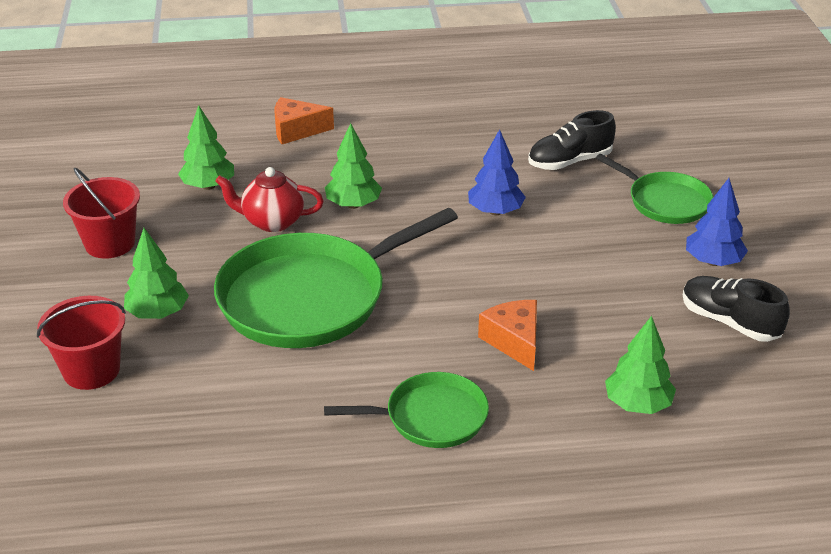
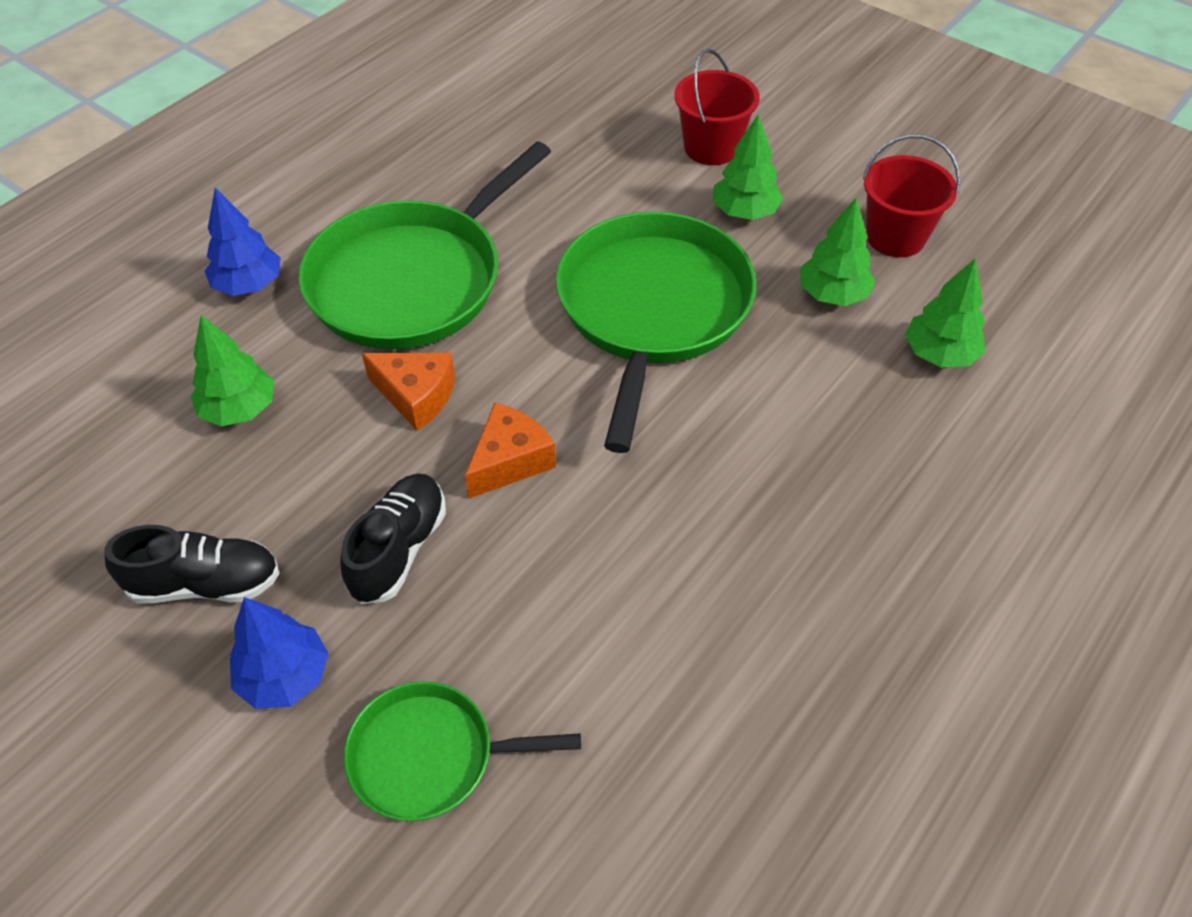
camera: 135 degrees right, 15 degrees up
(272, 222) = (812, 360): red teapot -> none
(296, 130) = (1006, 506): orange cheese -> orange cheese (510, 461)
(353, 204) = (774, 443): green tree -> green tree (832, 295)
(430, 417) = (413, 279): green pan -> green pan, size x1.85
(495, 211) = (619, 556): blue tree -> blue tree (248, 285)
(569, 162) = (632, 738): black shoe -> black shoe (399, 549)

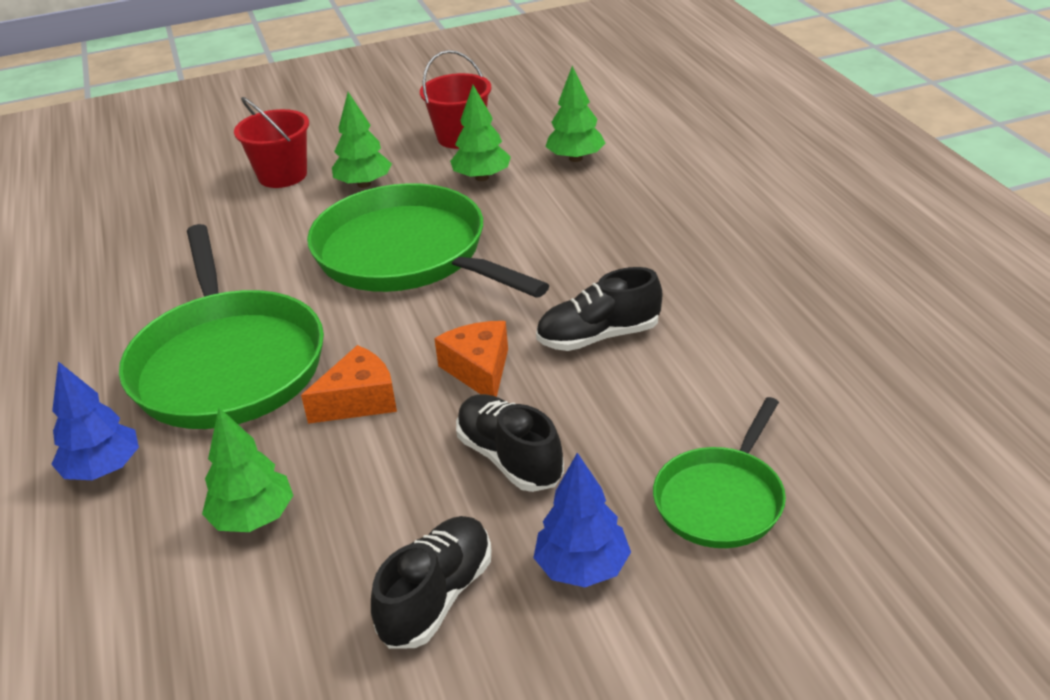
camera: 55 degrees left, 15 degrees down
(622, 533) = (598, 337): none -> black shoe

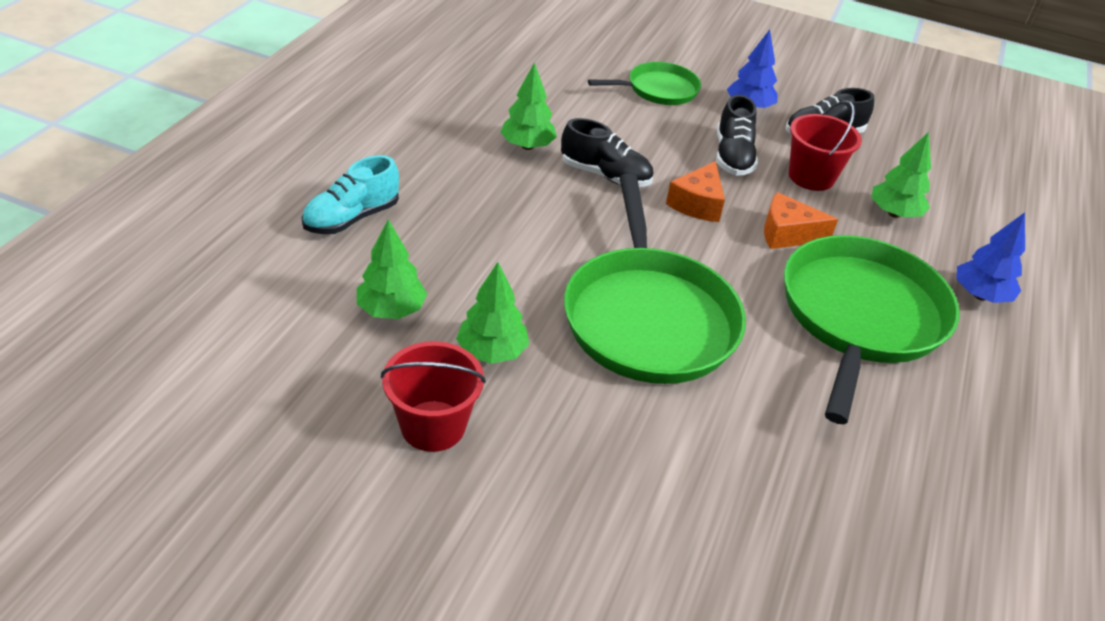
camera: 145 degrees left, 5 degrees up
(282, 175) = (665, 521): red bucket -> red bucket (811, 177)
(364, 184) = (598, 432): green tree -> green tree (527, 146)
(703, 178) = (352, 218): none -> turquoise shoe

